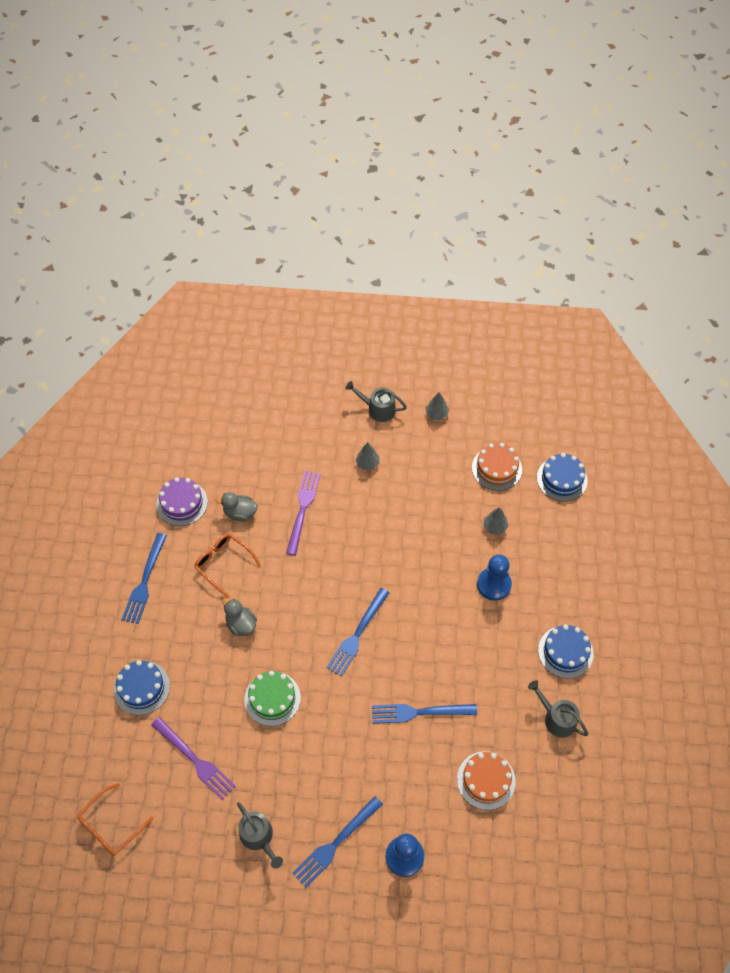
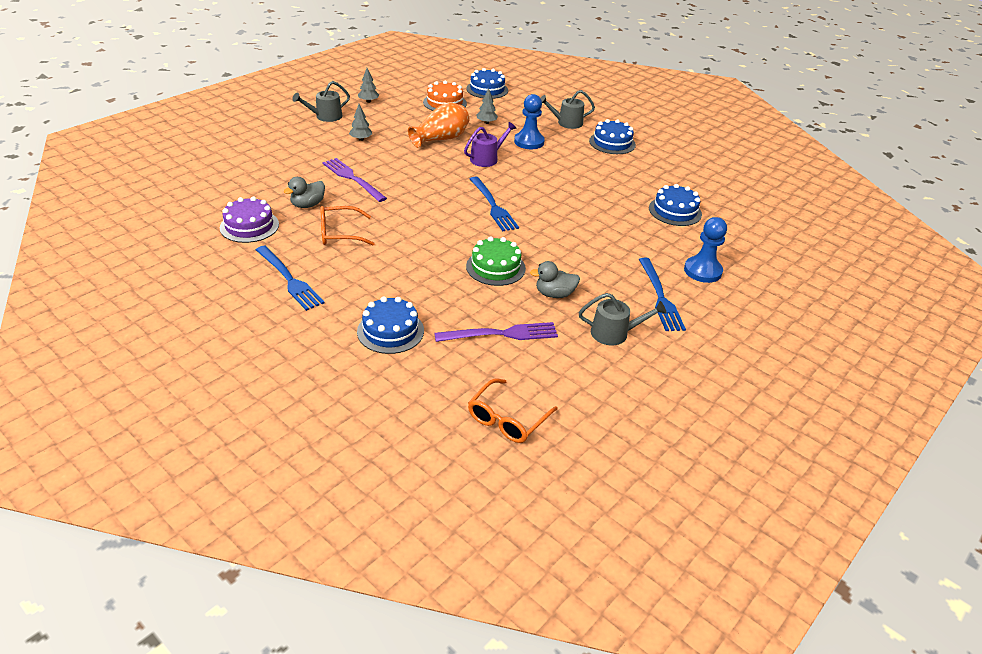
camera: 55 degrees left, 20 degrees down
(111, 825) = (507, 419): orange glasses -> orange glasses turned 45 degrees clockwise
(241, 624) = (407, 251): grey duck -> grey duck (554, 294)
(418, 712) = (590, 212): blue fork -> none
(428, 517) = (441, 139): none -> orange vase
(429, 575) = (487, 159): none -> purple watering can
(486, 780) = (675, 211): orange cake -> blue cake
(557, 718) = (657, 167): grey watering can -> grey watering can (566, 123)

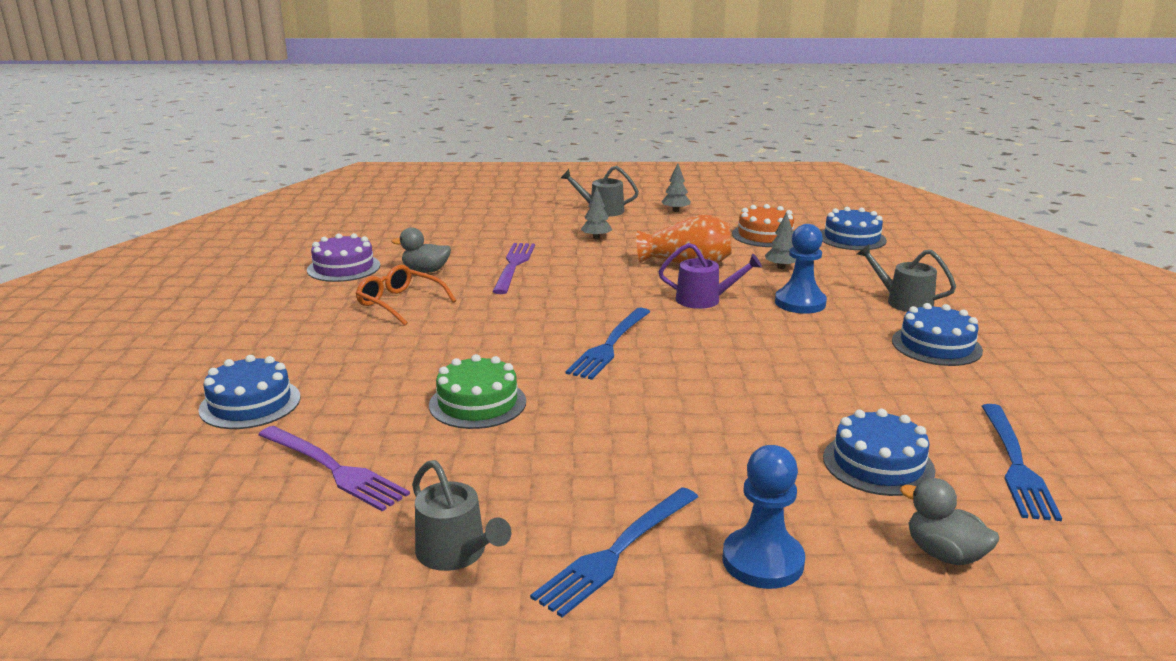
camera: 50 degrees right, 15 degrees down
(290, 280) = (277, 320): blue fork -> blue fork (1016, 465)
(507, 419) = (144, 555): orange glasses -> none
(554, 294) = (481, 465): grey duck -> grey duck (944, 554)

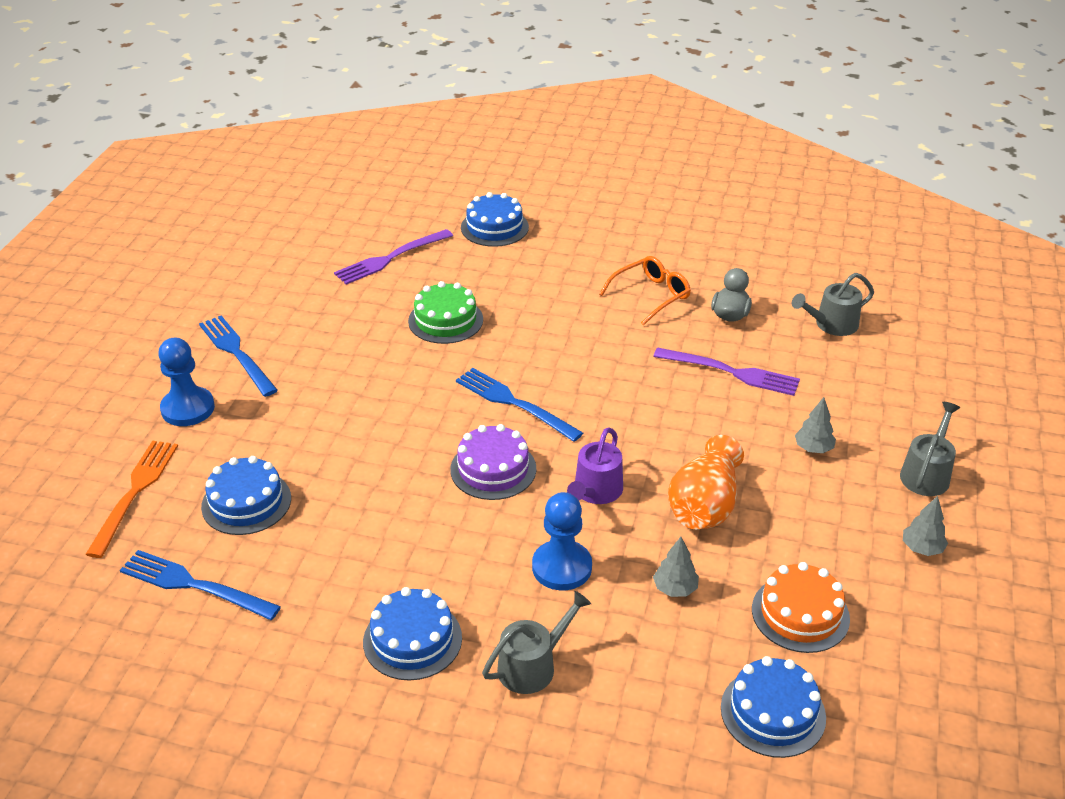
camera: 105 degrees right, 15 degrees up
(344, 268) = (750, 268): purple cake -> purple cake (493, 469)
(456, 553) = (277, 296): grey watering can -> grey watering can (832, 324)
(944, 554) = (135, 492): grey duck -> orange fork

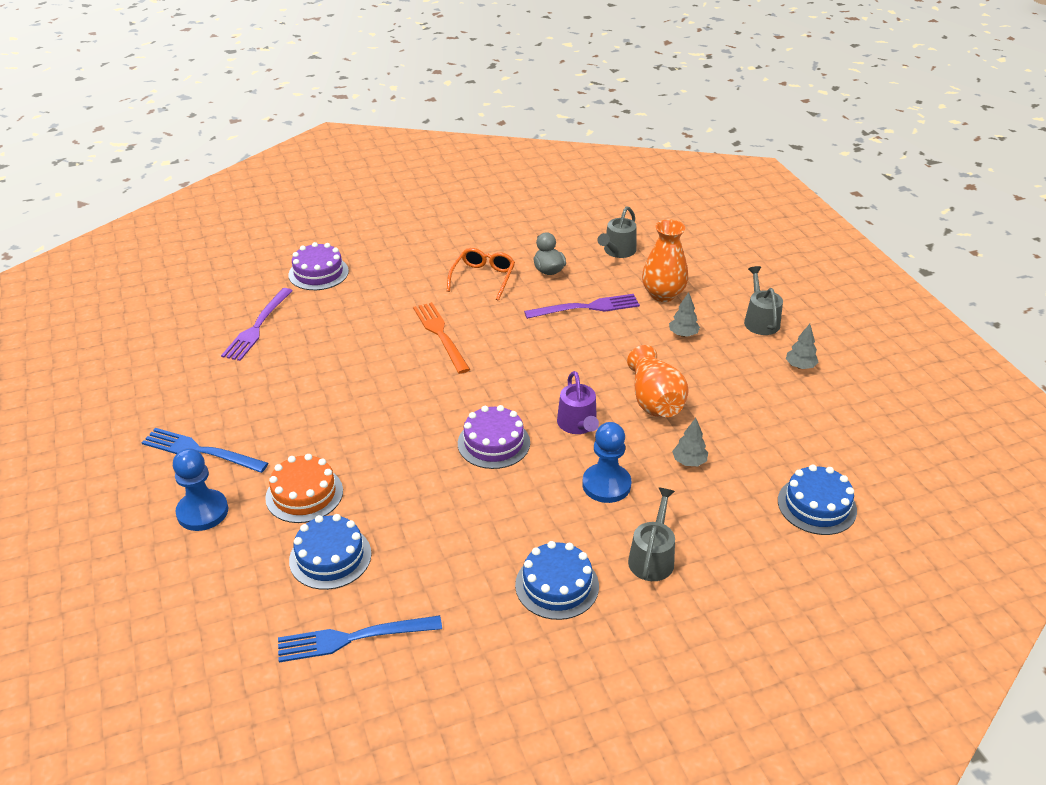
camera: 35 degrees left, 0 degrees up
(135, 492) = (225, 596): orange fork -> orange fork (440, 334)
(445, 320) = (350, 355): green cake -> none
(494, 227) = (318, 273): blue cake -> purple cake
(513, 403) = (461, 391): blue fork -> none
(800, 614) = (774, 439): orange cake -> orange cake (304, 494)
(835, 394) = (663, 294): none -> orange vase

